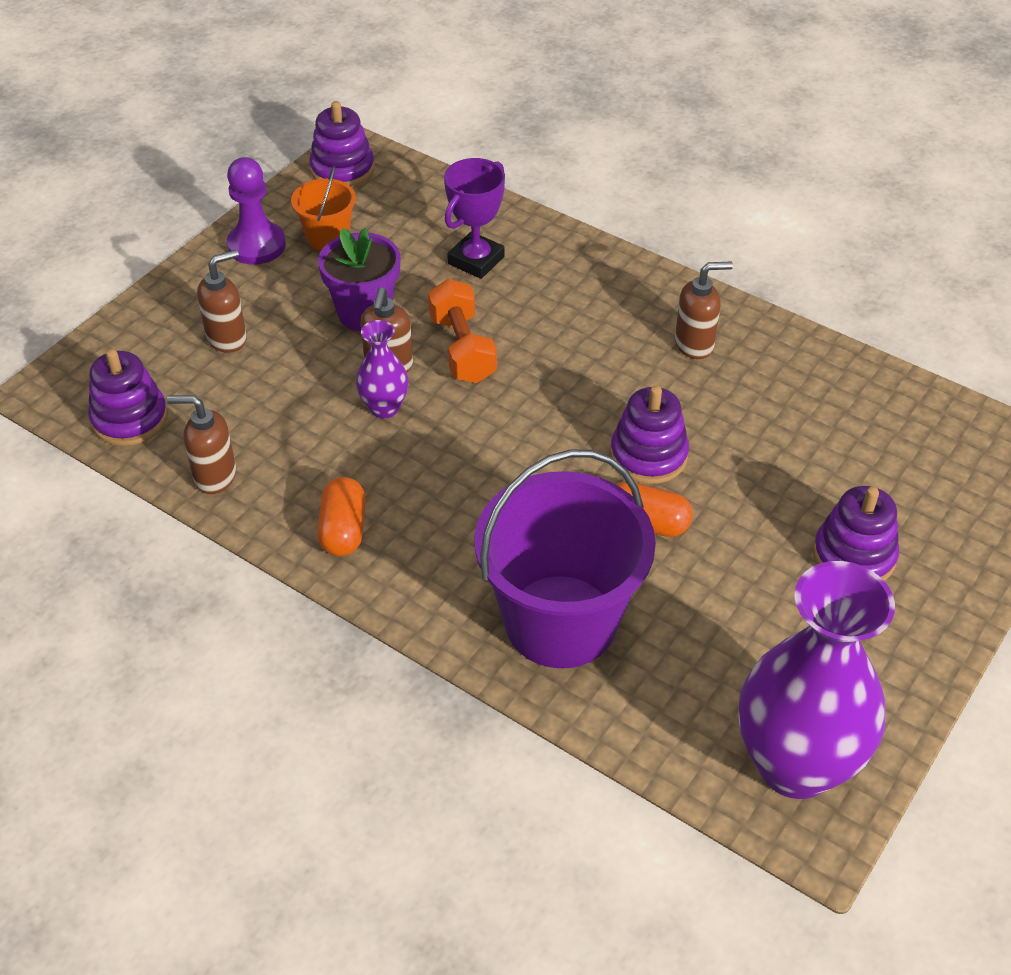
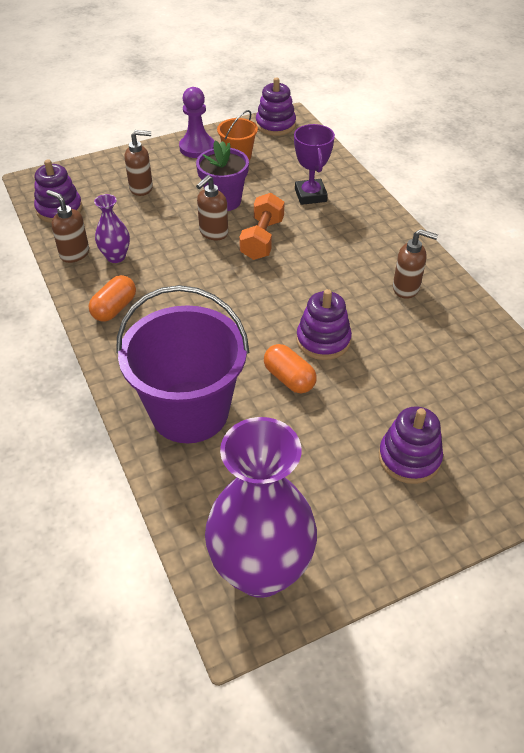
camera: 30 degrees right, 0 degrees up
(384, 408) = (192, 254): purple vase -> purple vase (116, 257)
(476, 260) = (310, 195): purple trophy -> purple trophy turned 75 degrees counterclockwise

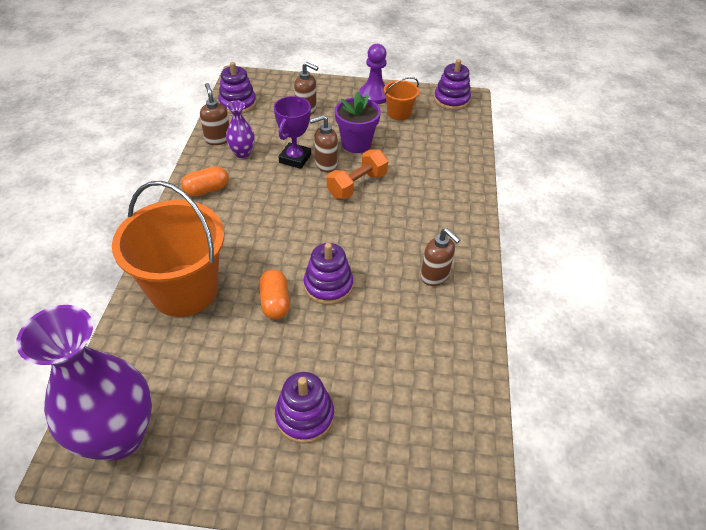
camera: 30 degrees right, 0 degrees up
(189, 411) = (184, 290): purple bucket -> orange bucket
(310, 195) = (427, 166): purple trophy -> purple trophy (295, 158)

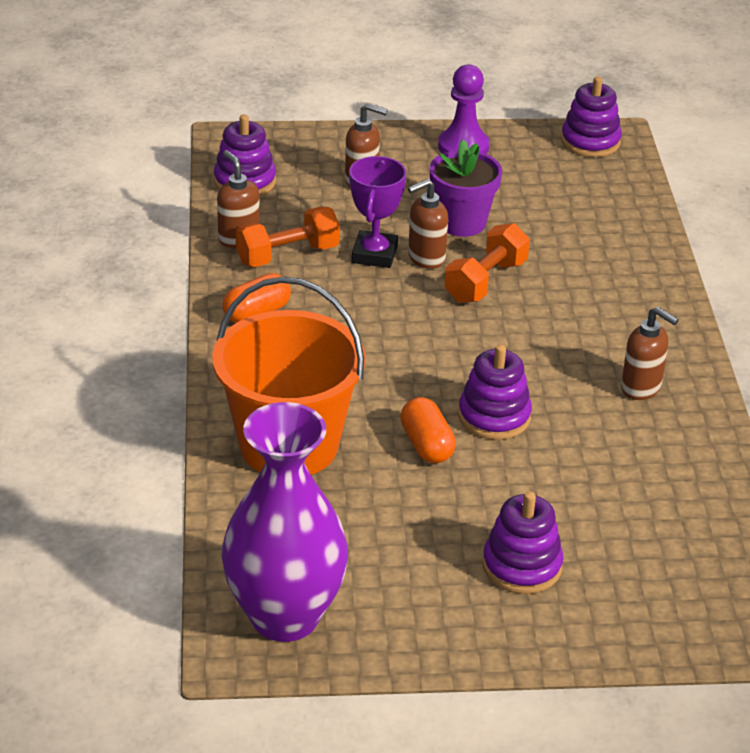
camera: 10 degrees left, 10 degrees down
(242, 153) = (287, 255): purple vase -> orange dumbbell
(399, 113) = (513, 171): orange bucket -> none

